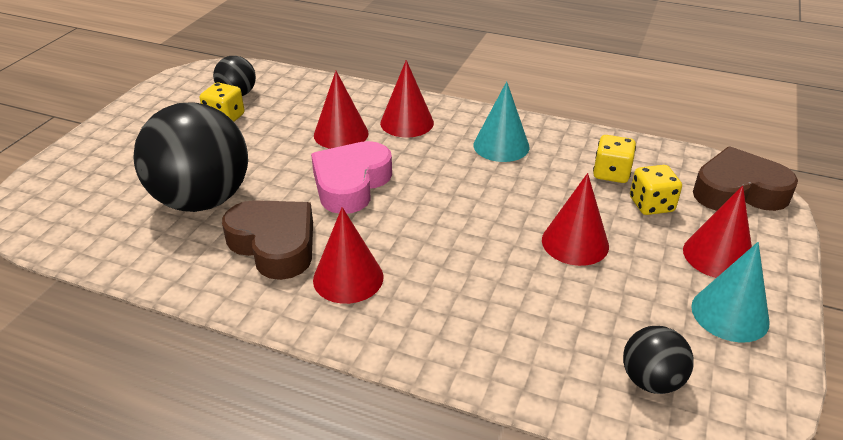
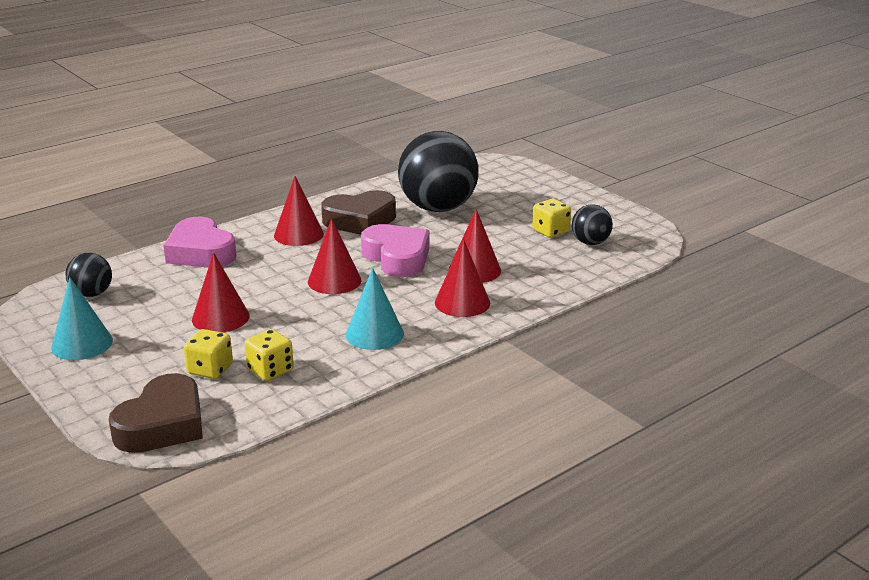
camera: 120 degrees right, 10 degrees down
(464, 342) = (201, 252): none -> pink heart
(718, 255) = (124, 369): red cone -> red cone (334, 281)

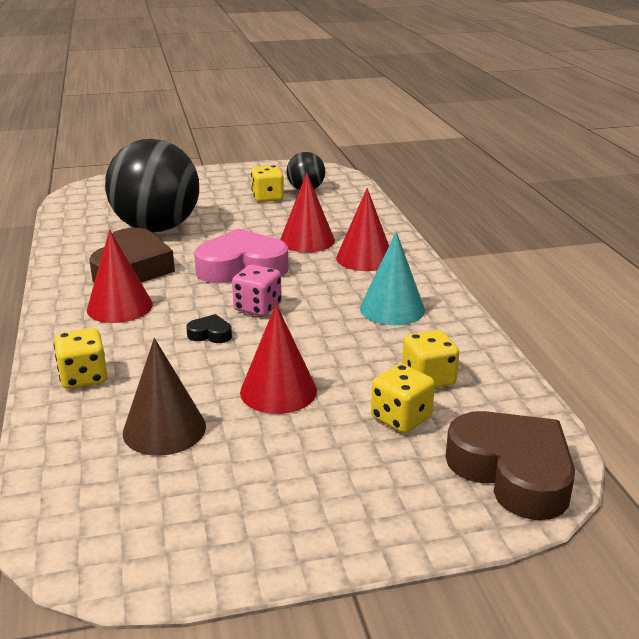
camera: 65 degrees left, 0 degrees up
(82, 344) = (255, 516): turquoise cone -> none
(92, 294) = (106, 488): black ball -> none
(156, 293) = (164, 429): none -> brown cone
(201, 252) = (83, 377): pink heart -> yellow dice
(282, 275) = (210, 334): none -> black heart
(334, 281) = (257, 307): red cone -> pink dice

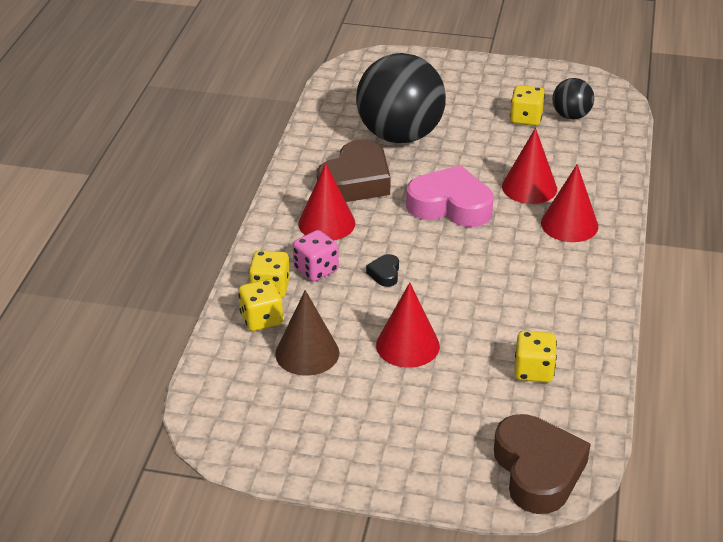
camera: 25 degrees right, 10 degrees up
(210, 334) = (385, 274): black heart -> black heart turned 120 degrees counterclockwise
(257, 307) = (438, 256): pink dice -> pink dice (316, 270)
(392, 309) = (554, 291): turquoise cone -> none
(401, 418) = (486, 399): yellow dice -> yellow dice (261, 319)

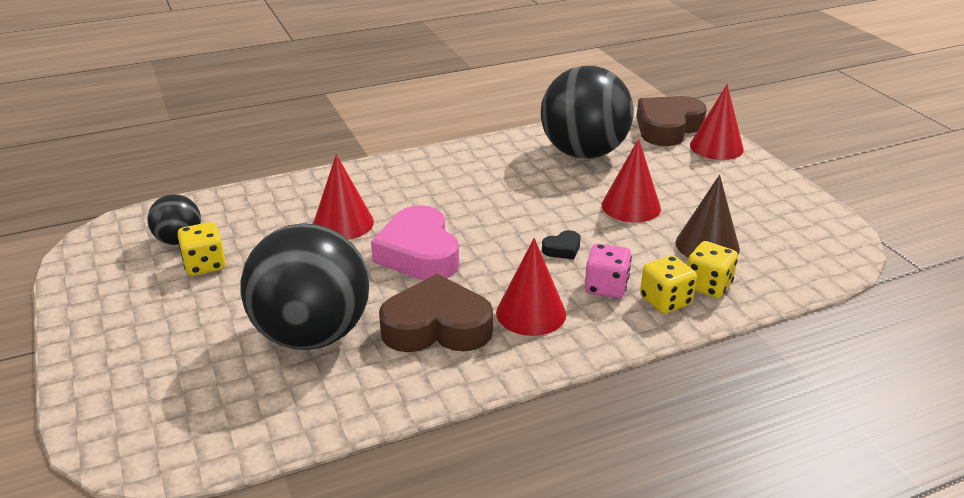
camera: 125 degrees left, 5 degrees down
(533, 371) = (583, 153): yellow dice -> black ball
(569, 224) = (384, 189): red cone -> red cone (716, 147)

